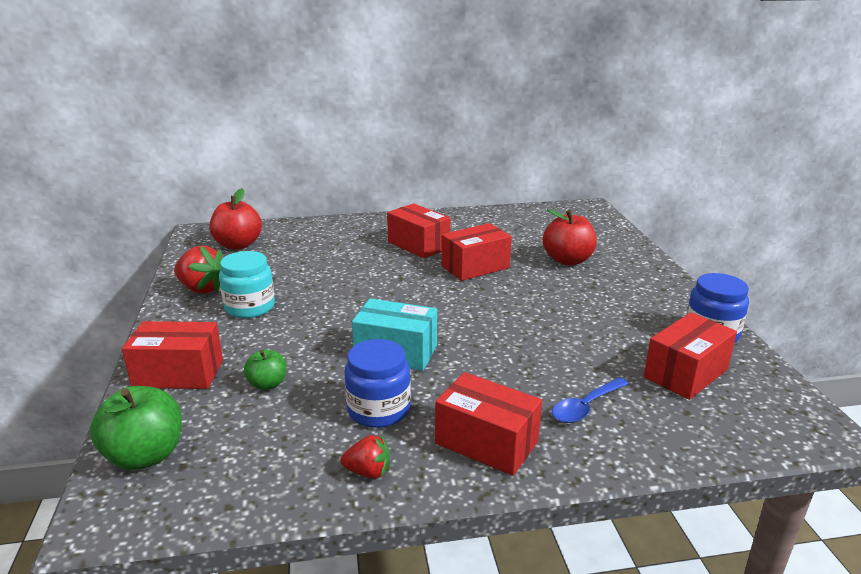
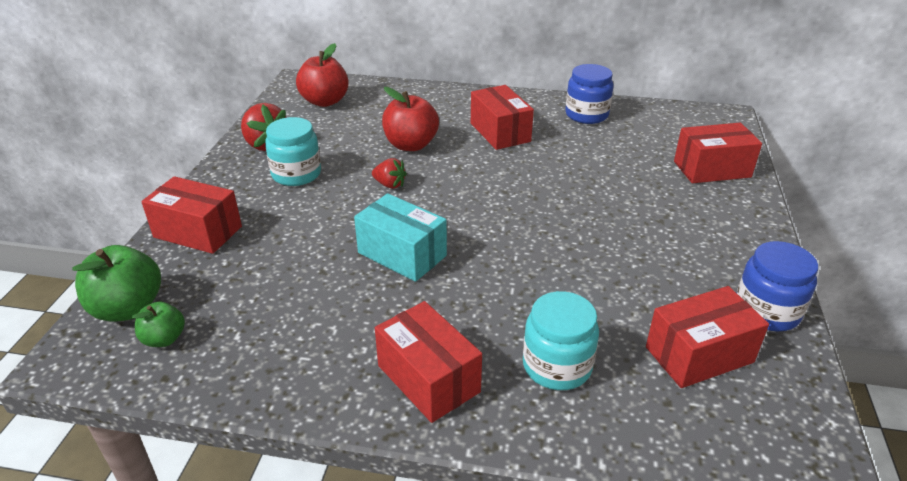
camera: 20 degrees right, 10 degrees up
(267, 384) = (265, 261): green apple -> green apple (164, 339)
(368, 472) = (299, 378): red strawberry -> red strawberry (390, 185)
(378, 410) = (348, 314): blue jar -> blue jar (586, 115)
(475, 267) = (544, 170): red box -> red box (712, 169)
(567, 260) = (653, 181): red apple -> red apple (411, 145)
(586, 407) = (557, 366): blue spoon -> turquoise jar

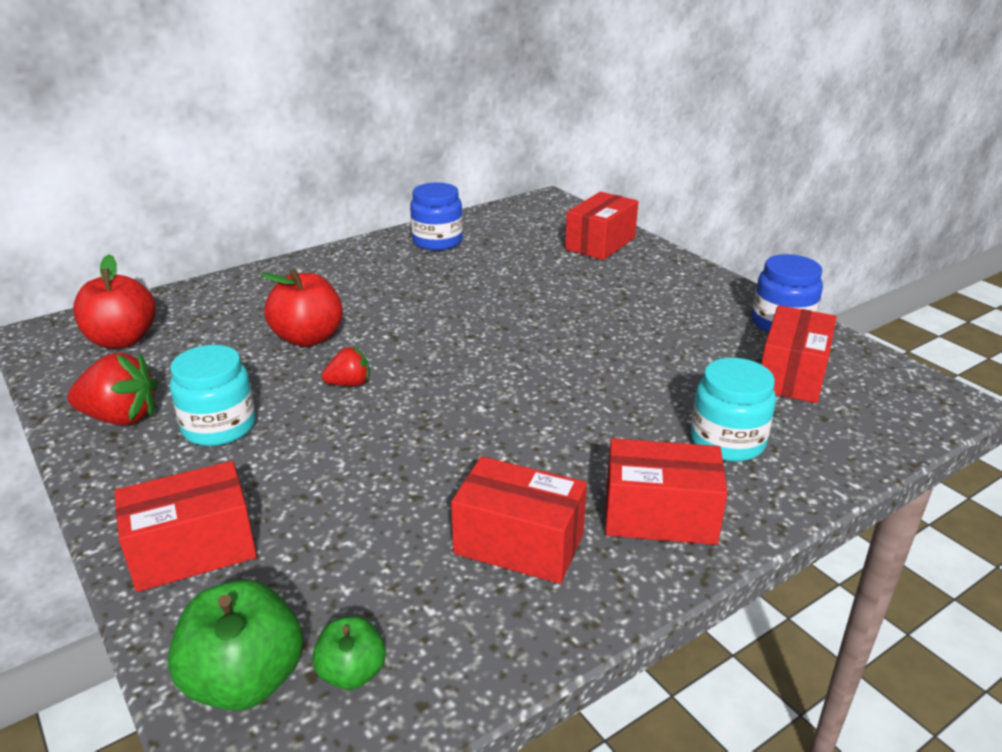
camera: 45 degrees left, 5 degrees down
(402, 254) = (468, 436): turquoise box -> none
(500, 132) = (382, 288): red box -> red box (519, 543)

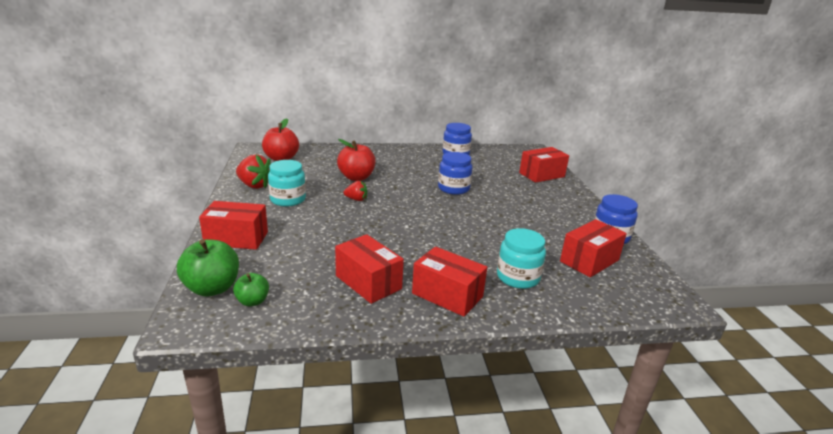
camera: 25 degrees right, 5 degrees down
(492, 309) = (453, 188): none -> blue jar

